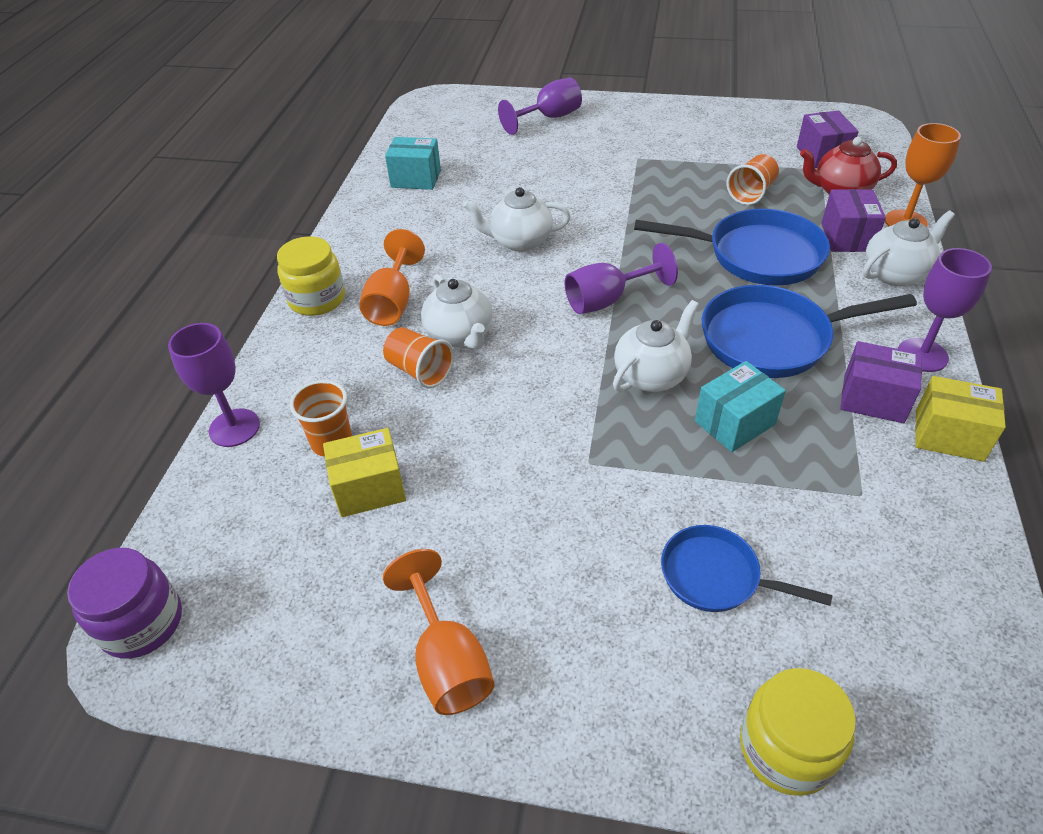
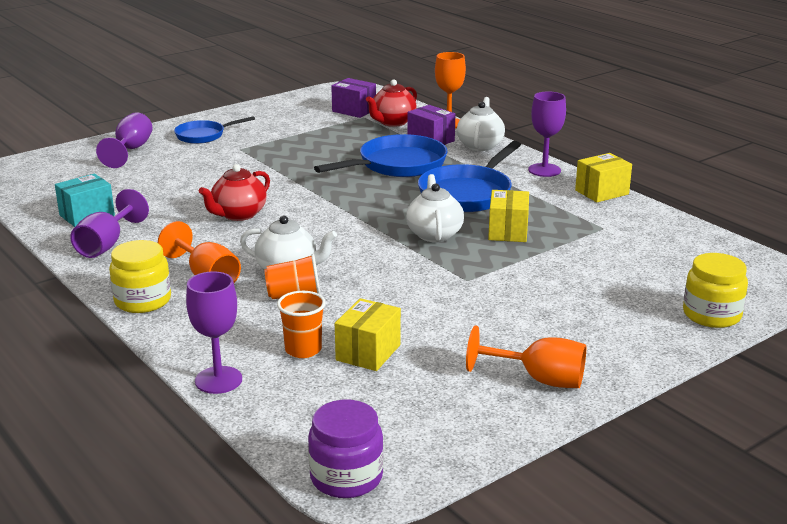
camera: 50 degrees left, 20 degrees down
(519, 241) = (238, 215): white teapot -> red teapot
(607, 300) = (349, 216): purple goblet -> purple goblet (106, 245)
(716, 576) = (596, 284): blue pan -> blue pan (203, 135)
(735, 423) = (508, 231): turquoise box -> yellow box
(751, 193) = (344, 140): orange cup -> none
(873, 399) = (551, 194): purple box -> none

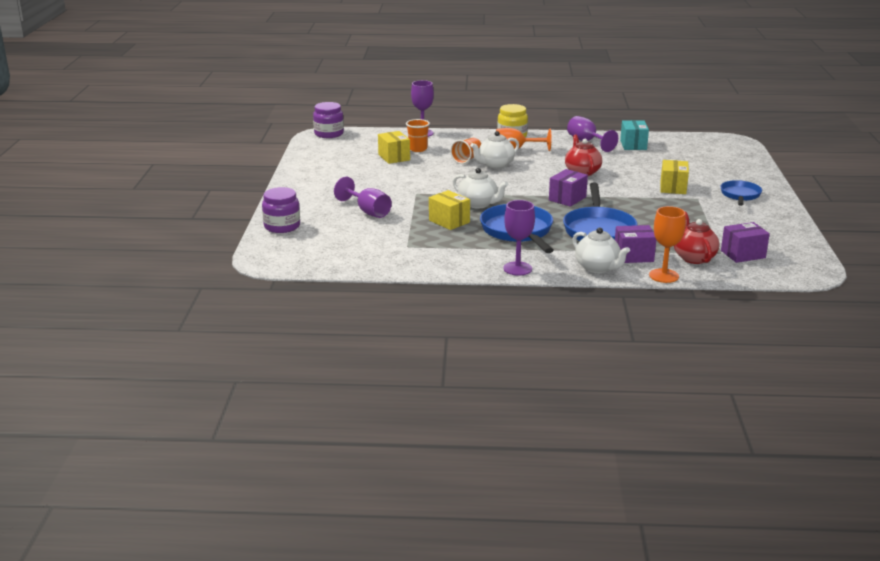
camera: 130 degrees right, 0 degrees up
(131, 150) = (734, 172): purple goblet -> purple goblet (368, 211)
(338, 198) = (567, 198): none -> purple box
(539, 379) = (316, 175): orange goblet -> none
(602, 192) = (452, 269): yellow box -> yellow box (673, 188)
(711, 315) = (282, 226): yellow jar -> purple jar

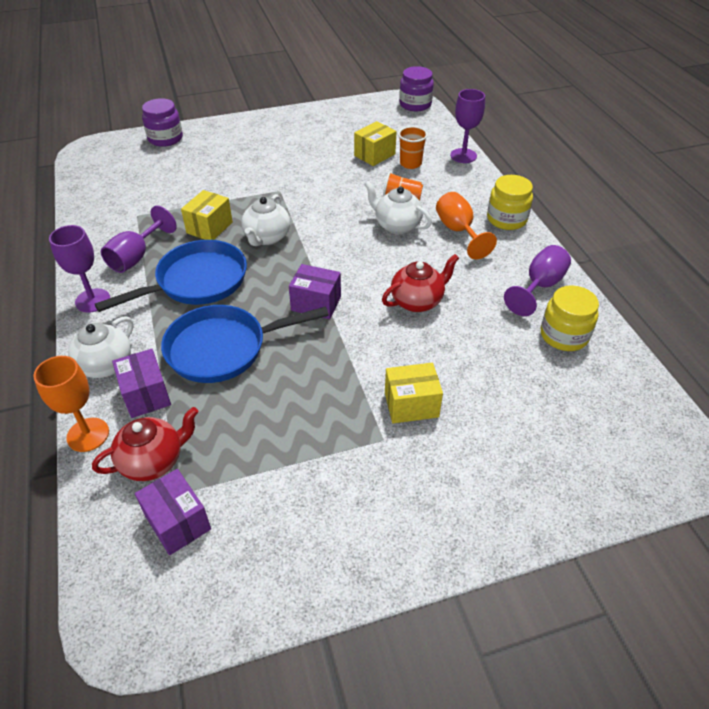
camera: 70 degrees right, 20 degrees up
(368, 211) = (217, 173): purple goblet -> purple goblet (136, 257)
(633, 145) = (564, 335): turquoise box -> yellow jar
(740, 195) = (423, 496): blue pan -> none

